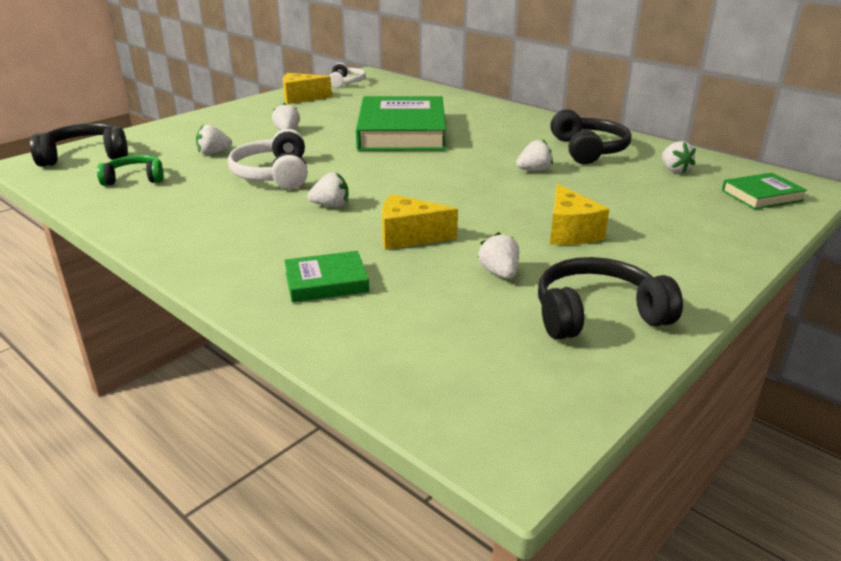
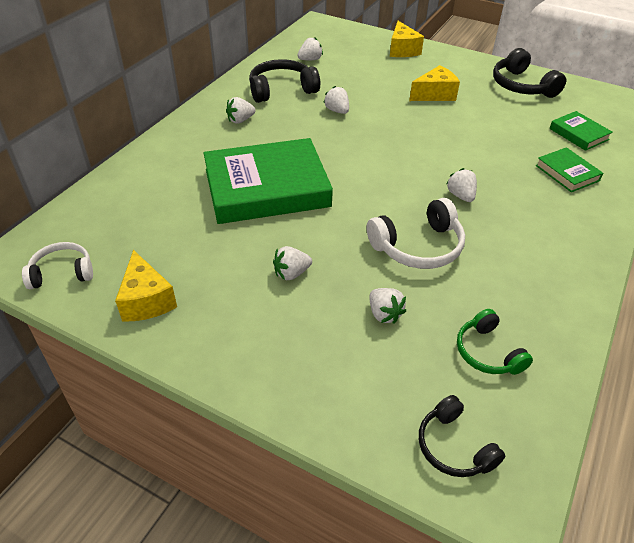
camera: 105 degrees left, 15 degrees up
(85, 156) = (454, 446): black headphones -> black headphones, size x0.65
(408, 237) = (484, 151): yellow cheese -> yellow cheese (402, 50)
(499, 273) = (505, 114): white strawberry -> white strawberry (240, 120)
(761, 196) = (341, 37): green book -> green book (579, 134)

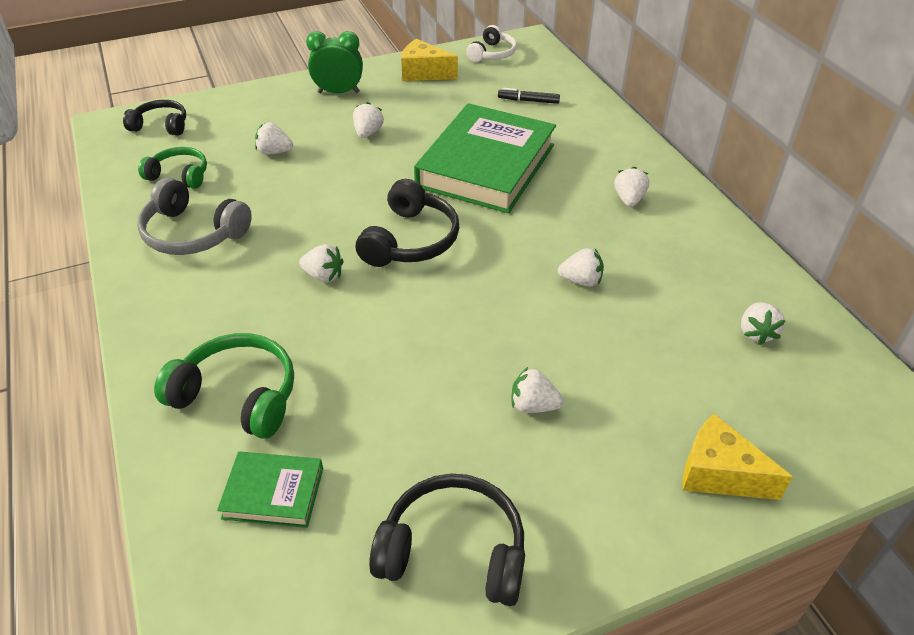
camera: 130 degrees right, 0 degrees up
(145, 209) = (528, 101): none -> black marker
(243, 341) = (338, 92): none -> green clock
(281, 90) = (678, 261): black headphones -> black headphones (410, 240)
(418, 246) = (305, 206): white headphones -> none
(435, 94) = (533, 405): yellow cheese -> white strawberry
(519, 283) = (193, 233): none -> grey headphones
(567, 173) = (238, 396): green book -> green headphones

